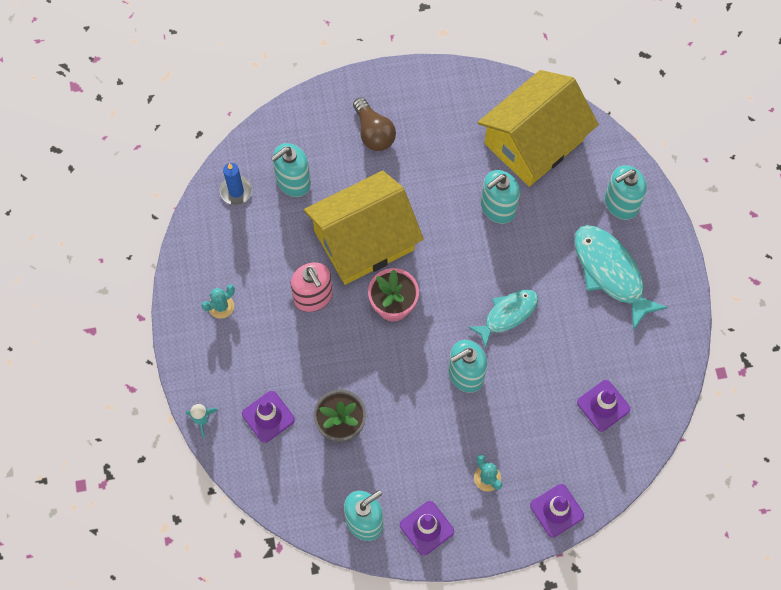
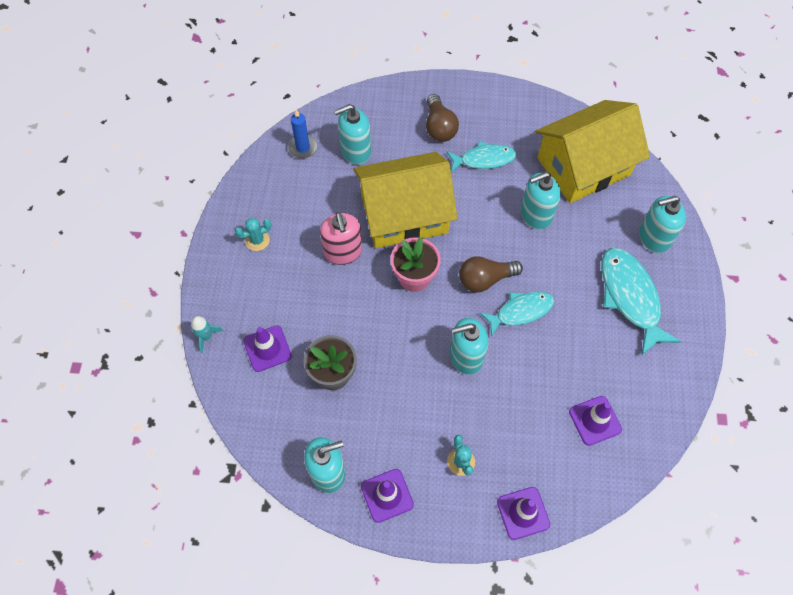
camera: 15 degrees right, 5 degrees down
(430, 158) = (484, 159): none -> turquoise fish
(464, 290) = (485, 279): none -> brown light bulb

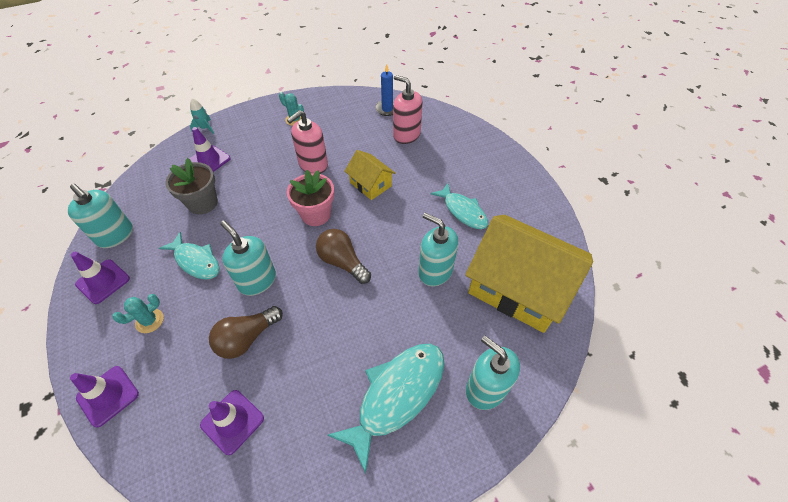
camera: 60 degrees right, 10 degrees down
(355, 151) = (406, 135): turquoise soap dispenser -> pink soap dispenser
(404, 214) = (370, 184): yellow house -> yellow house, size x0.49
(439, 127) = (469, 171): brown light bulb -> brown light bulb (247, 338)
(520, 311) = (324, 303): turquoise fish -> turquoise fish (196, 261)

